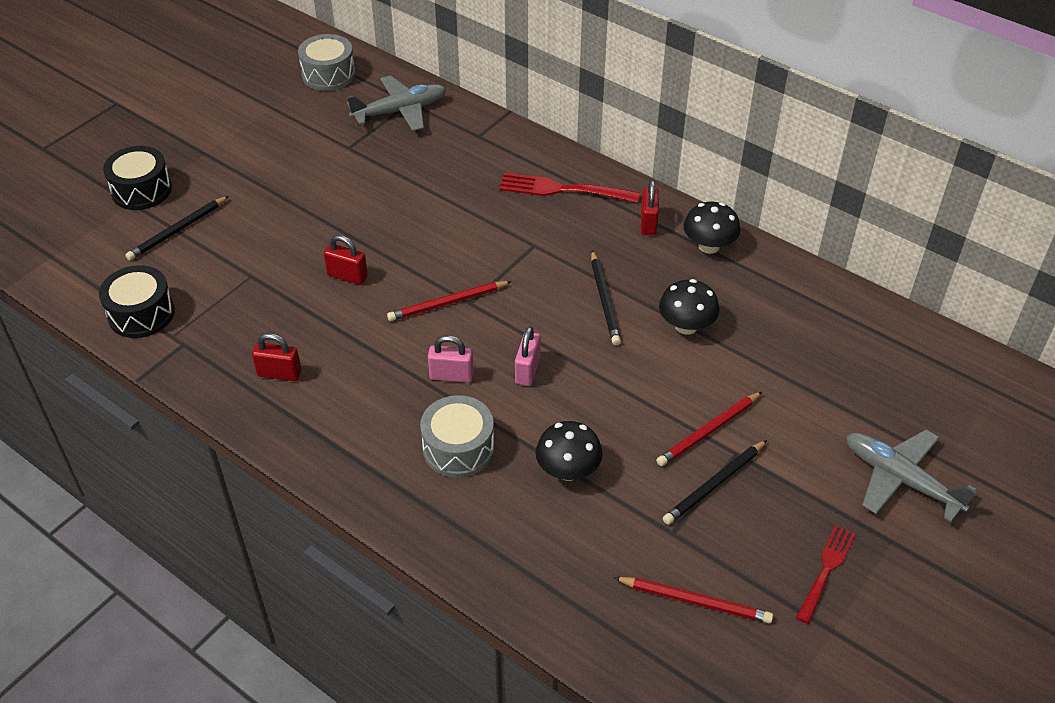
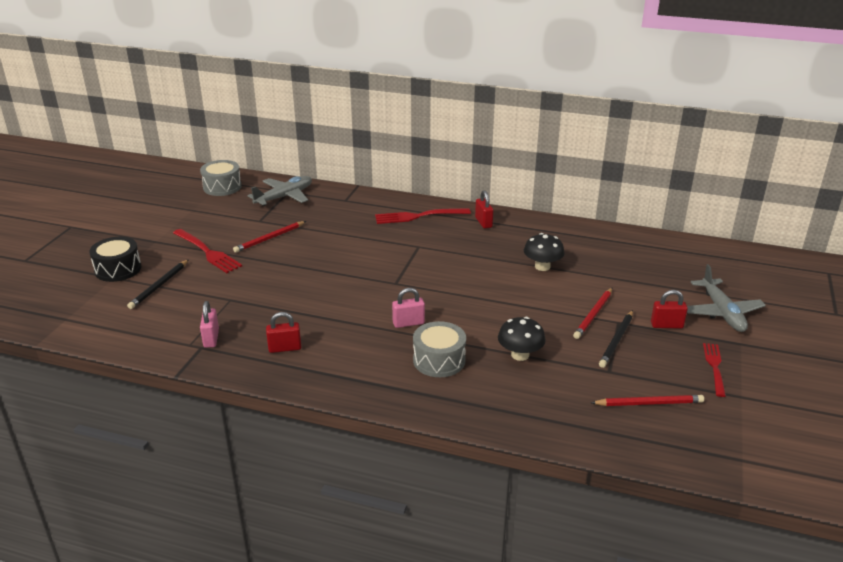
camera: 20 degrees left, 15 degrees down
(141, 314) = (158, 337): black drum -> none
(259, 188) = (207, 252): none -> red fork
(347, 276) = (301, 286): red padlock -> red padlock (666, 325)
(448, 303) = (380, 286): red pencil -> red pencil (269, 238)
(527, 370) = (457, 309): pink padlock -> pink padlock (211, 338)
(604, 300) = (482, 264): black pencil -> none
(709, 246) = (528, 226): black mushroom -> none
(900, 479) = (722, 312): grey plane -> grey plane turned 120 degrees counterclockwise

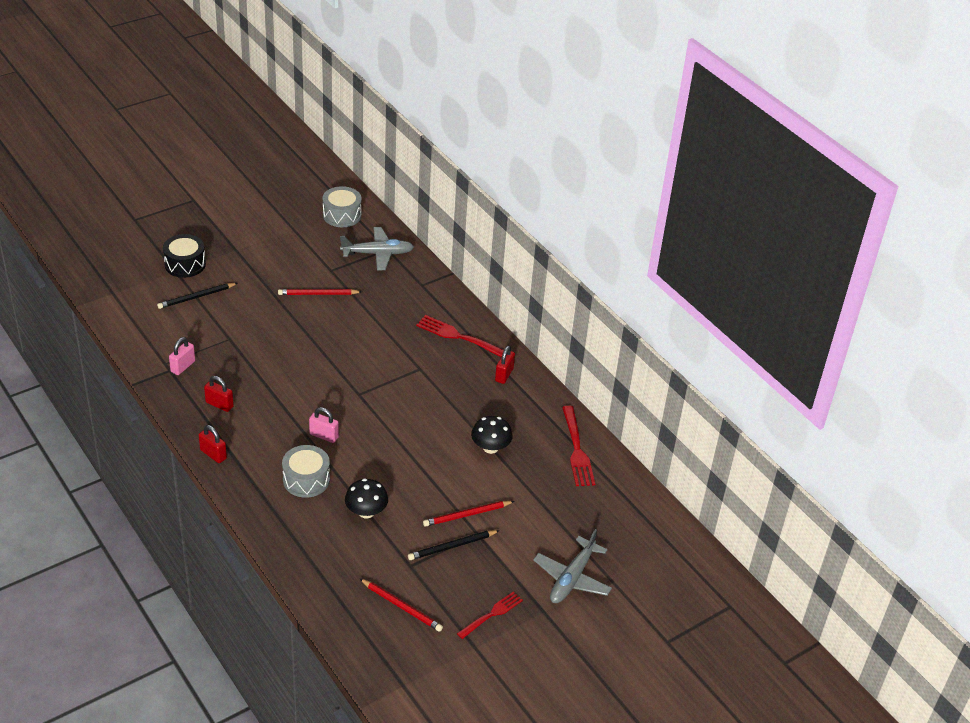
camera: 35 degrees right, 10 degrees up
(207, 252) = (260, 282): red fork -> red fork (577, 449)
(666, 325) = (510, 559): red padlock -> red padlock (213, 454)

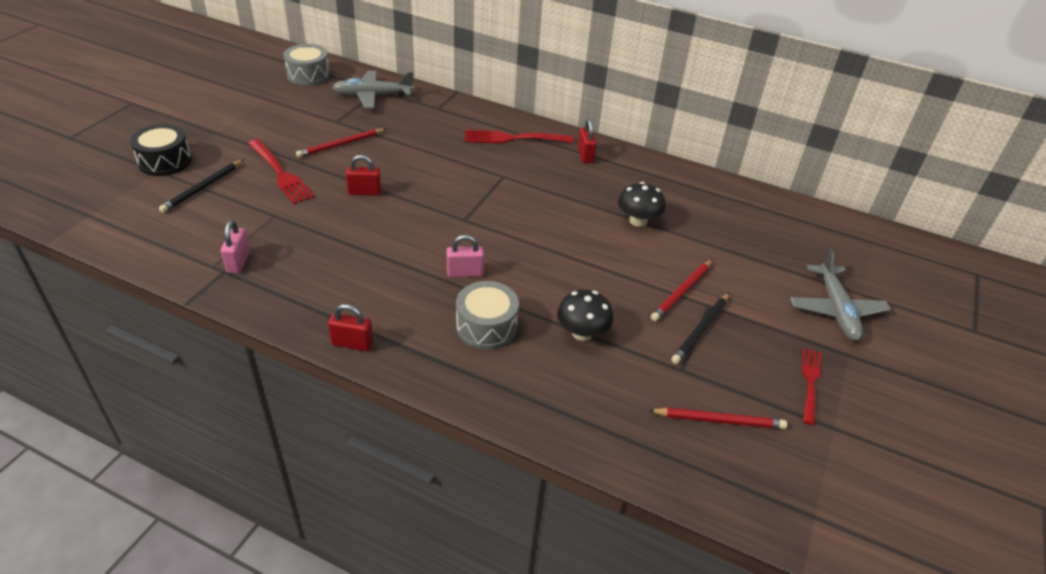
camera: 30 degrees left, 0 degrees up
(219, 404) = (316, 286): red padlock -> red padlock (365, 192)
(378, 254) = (372, 95): grey plane -> grey plane turned 150 degrees counterclockwise
(577, 449) = (712, 194): red fork -> red fork (280, 173)

